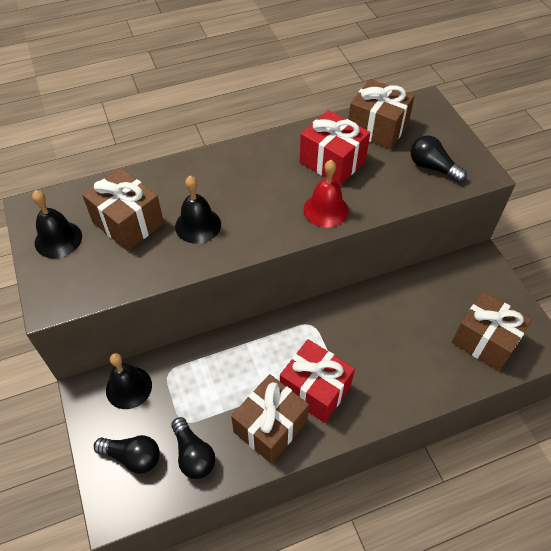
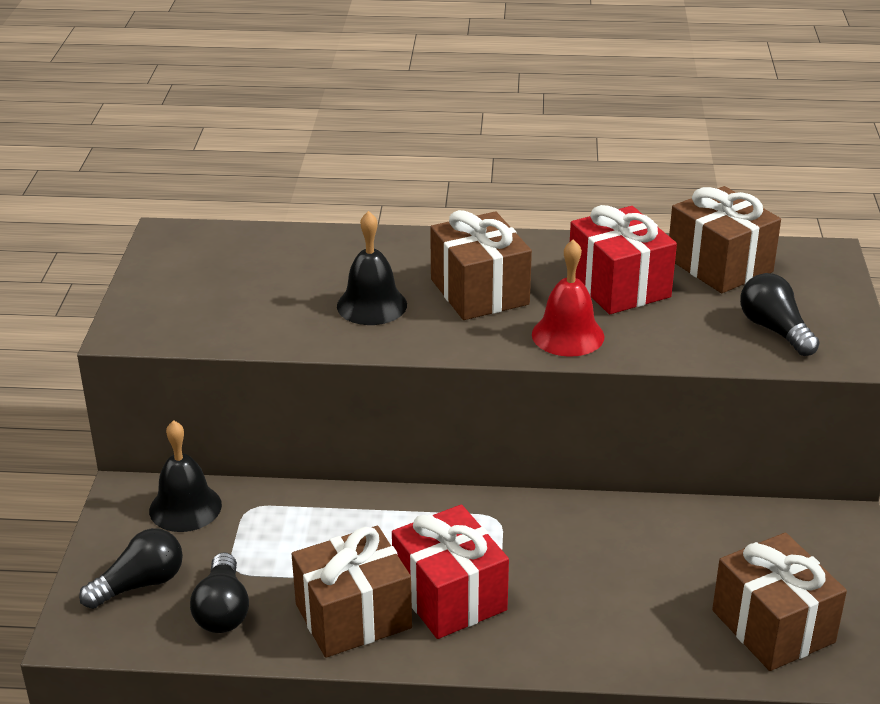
camera: 25 degrees right, 20 degrees down
(58, 239) = (180, 272): black bell -> none
(128, 223) = (280, 279): brown gift -> brown gift (479, 292)
(133, 457) = (140, 584): black light bulb -> black light bulb turned 75 degrees counterclockwise

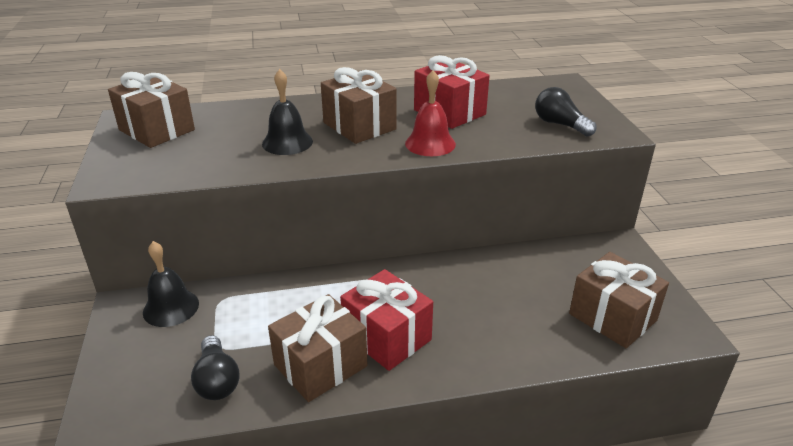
camera: 15 degrees left, 0 degrees up
(140, 584) = (145, 372): black light bulb -> none
(719, 265) = (506, 94): brown gift -> brown gift (157, 130)

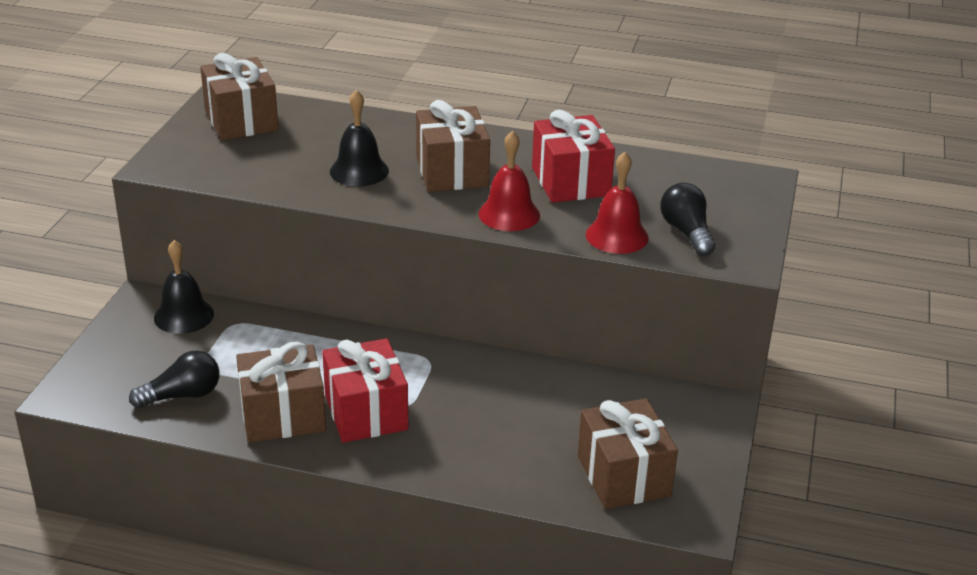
camera: 25 degrees right, 0 degrees up
(217, 380) = (182, 395): black light bulb -> black light bulb turned 120 degrees counterclockwise
(519, 138) = (617, 236): none -> red bell

